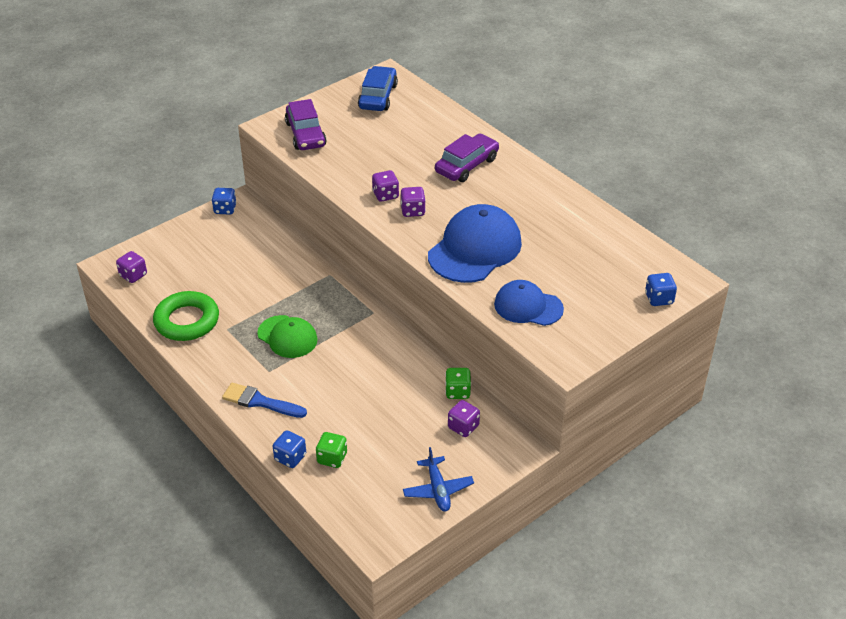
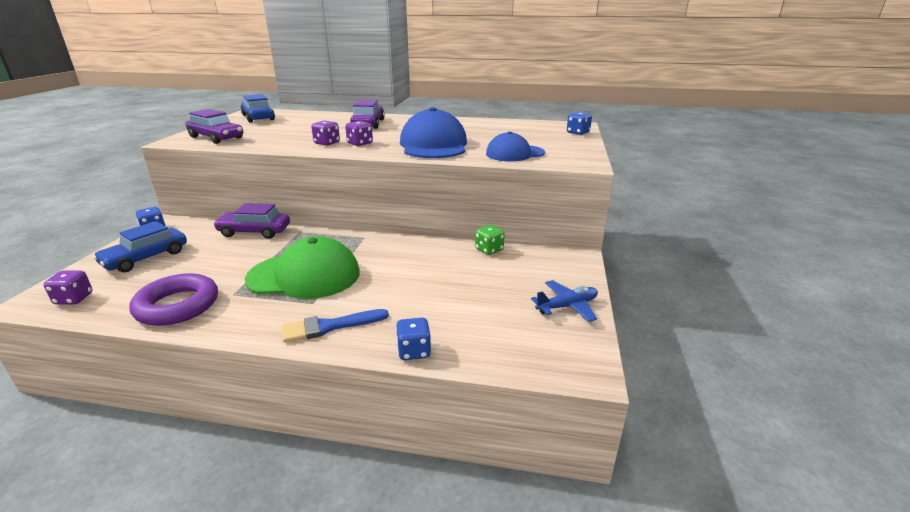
camera: 40 degrees left, 15 degrees down
(187, 321) = (177, 305): green ring -> purple ring
(199, 248) = (146, 258): none -> blue car
(287, 337) = (304, 275): green cap -> green cap, size x1.61
(295, 254) = (254, 231): none -> purple car
(332, 458) = (454, 331): green dice -> none
(438, 489) = (567, 306): blue plane -> blue plane turned 60 degrees counterclockwise
(463, 427) = (523, 265): purple dice -> none

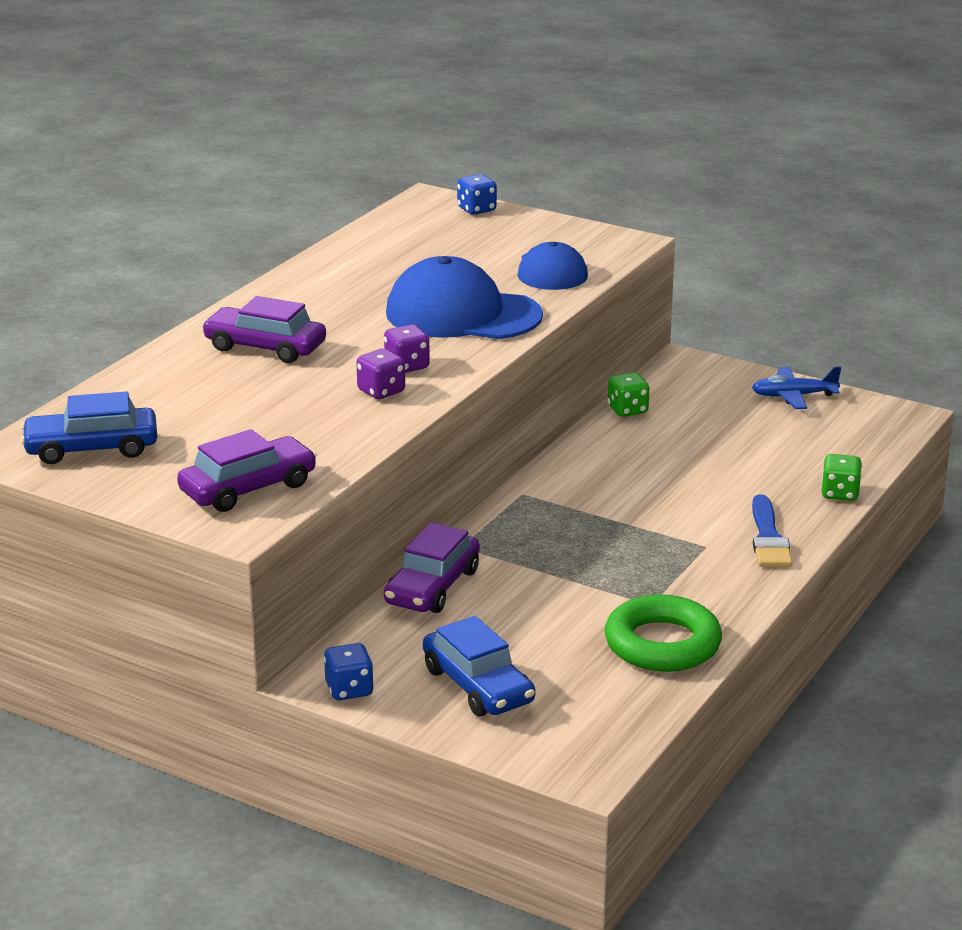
camera: 70 degrees left, 0 degrees up
(74, 299) = (595, 734): purple dice -> none
(177, 305) = (662, 644): purple ring -> green ring
(304, 275) = (626, 548): green cap -> none
(414, 351) = (839, 494): blue dice -> green dice
(567, 306) = (793, 396): blue plane -> blue plane turned 90 degrees counterclockwise

